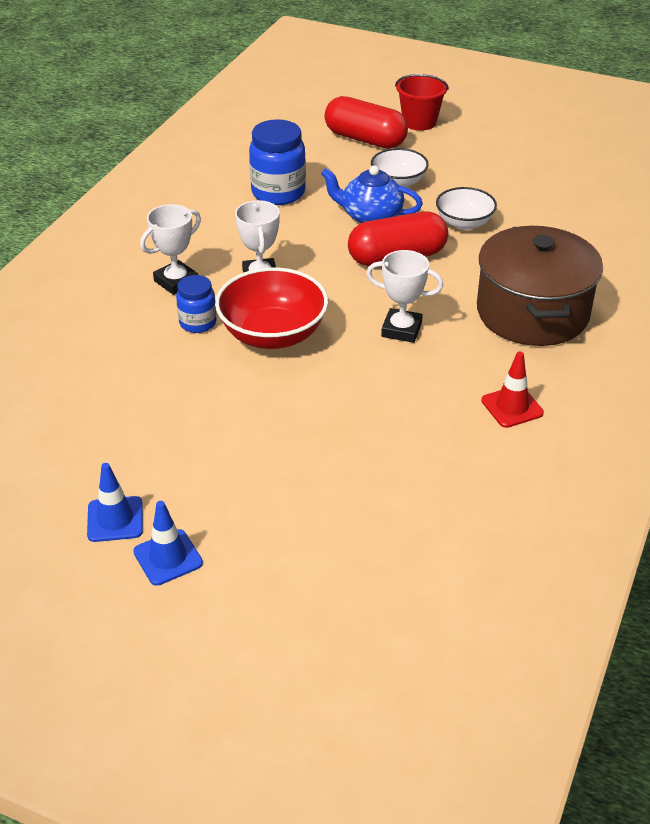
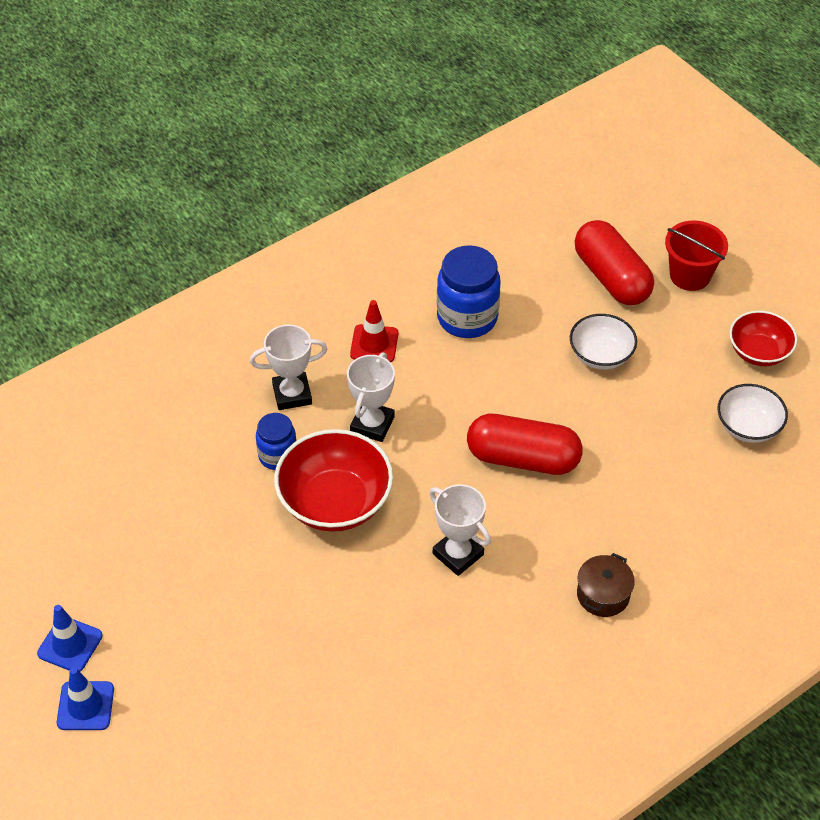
camera: 30 degrees right, 10 degrees up
(370, 216) = (536, 391): blue teapot -> none
(464, 223) = (626, 443): white bowl -> white bowl (748, 427)
(506, 146) = (759, 352): none -> red bowl
(512, 407) = (491, 699): red traffic cone -> red traffic cone (374, 344)
(532, 313) = (603, 595): brown pot -> brown pot, size x0.42

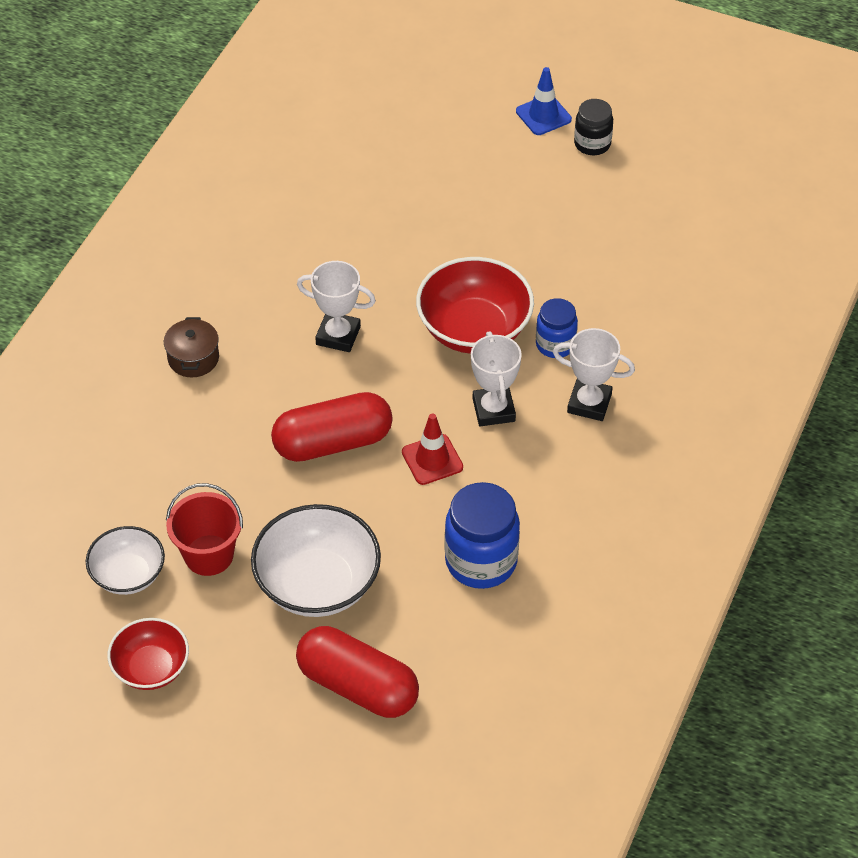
camera: 150 degrees right, 0 degrees up
(70, 644) = (592, 144): blue traffic cone -> black jar
(292, 394) = (589, 403): white trophy -> white trophy turned 60 degrees clockwise
(374, 344) = (552, 488): red traffic cone -> red traffic cone (432, 460)
(601, 355) = (318, 584): white bowl -> white bowl, size x1.63
(690, 275) = (271, 732): red bucket -> red bucket (209, 555)

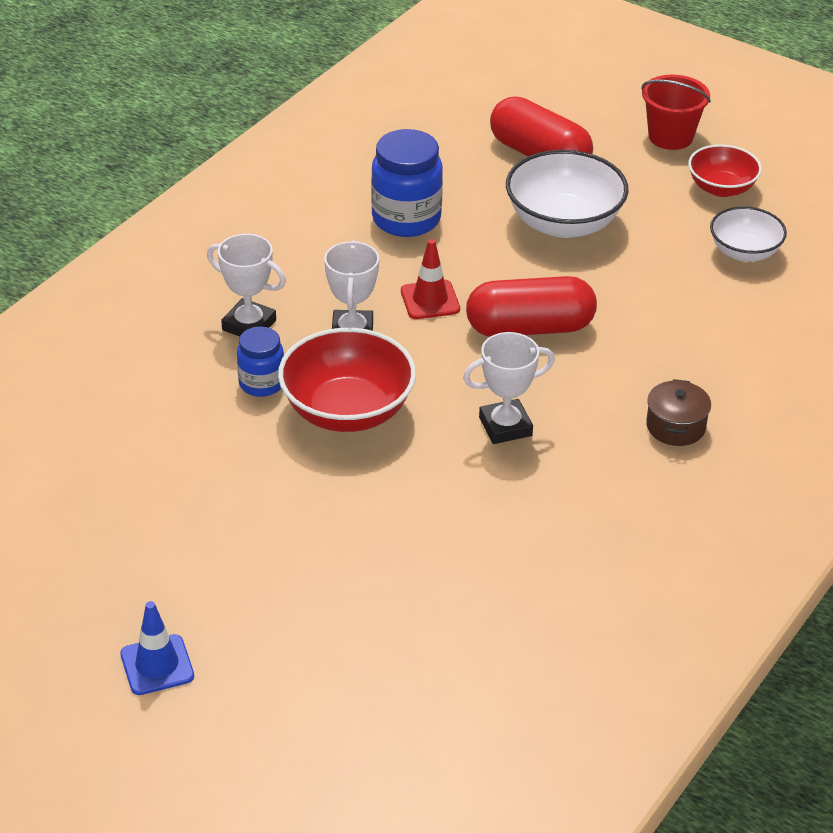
camera: 170 degrees left, 10 degrees down
(209, 555) = (666, 256): red bucket -> red bucket (670, 137)
(338, 335) = (505, 426): white trophy -> white trophy turned 45 degrees counterclockwise
(592, 144) = (109, 612): black jar -> none

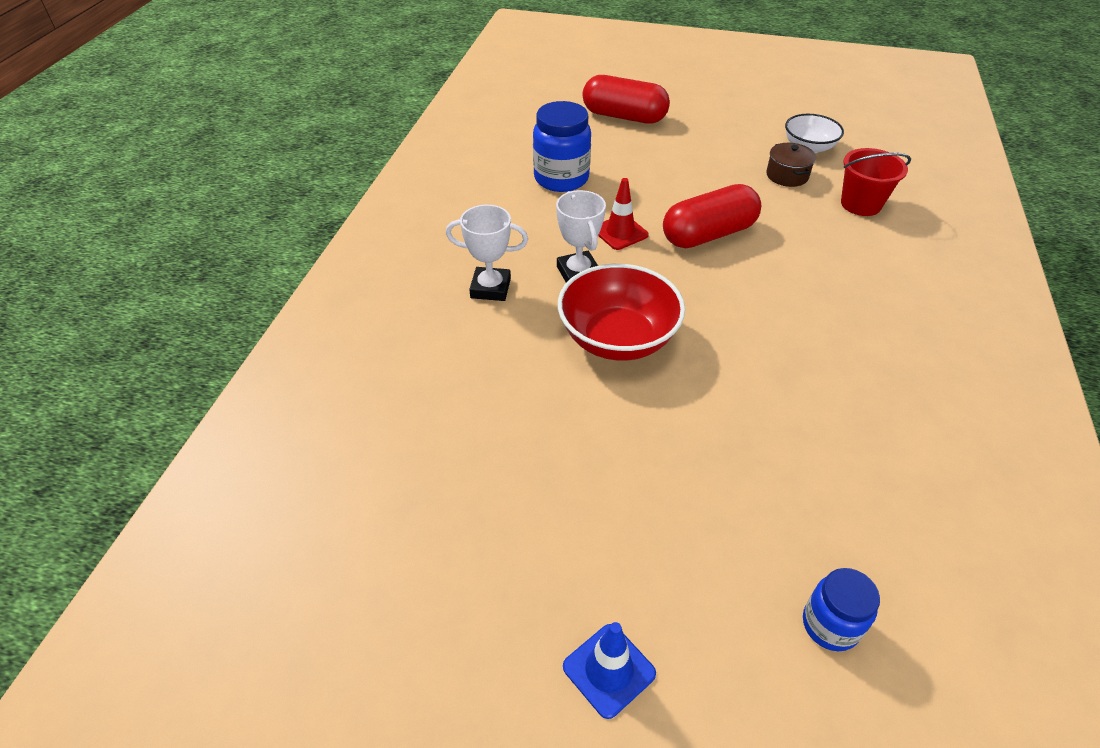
camera: 20 degrees left, 5 degrees up
(261, 383) = (531, 335): blue jar -> blue jar (830, 625)
(505, 426) = (750, 316): white trophy -> none
(563, 223) = (674, 156): white bowl -> none
(670, 137) = (700, 88): red bucket -> red bucket (860, 204)
(675, 426) = (871, 281): brown pot -> brown pot (787, 175)
(721, 188) = (759, 111): red bowl -> none

